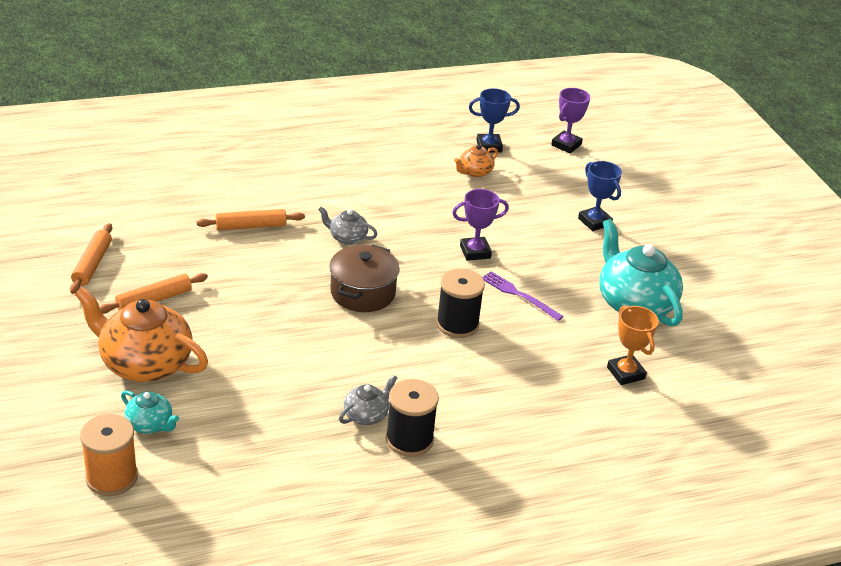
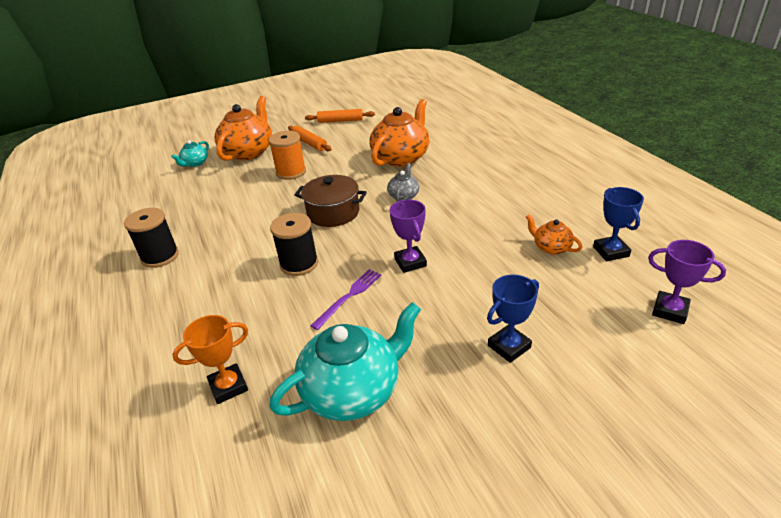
camera: 90 degrees right, 0 degrees up
(112, 477) = (155, 162): orange spool -> orange spool (291, 172)
(251, 226) = (401, 157): orange rolling pin -> orange teapot
(366, 415) = (190, 234): grey teapot -> none

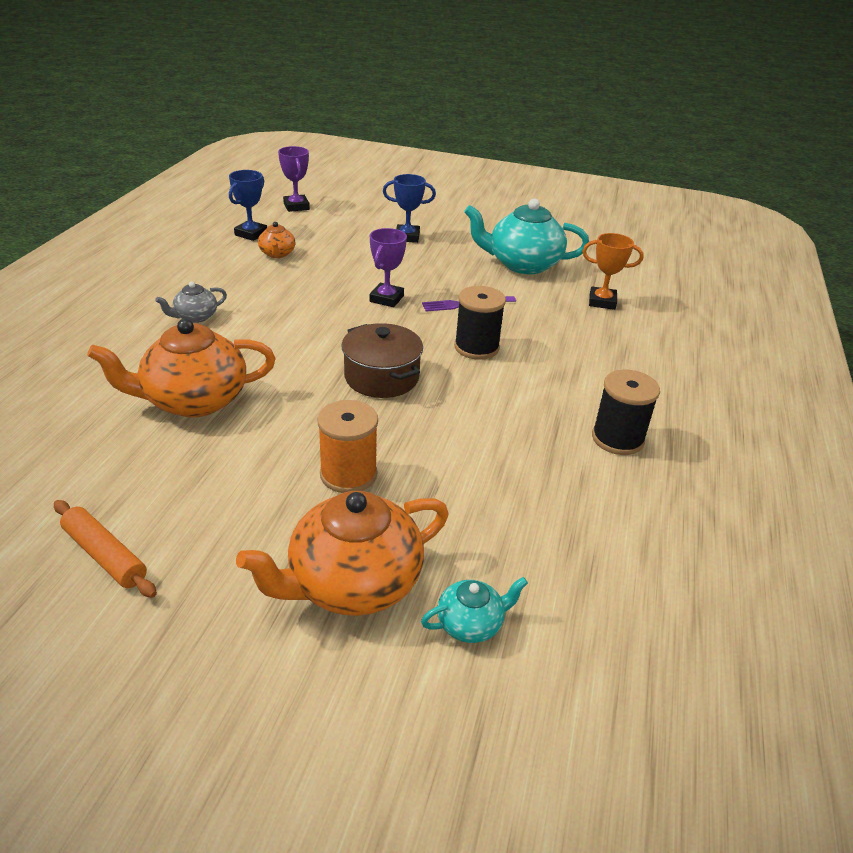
camera: 145 degrees left, 0 degrees up
(309, 143) = (239, 526): orange rolling pin -> none
(404, 196) = (288, 351): grey teapot -> grey teapot (195, 317)

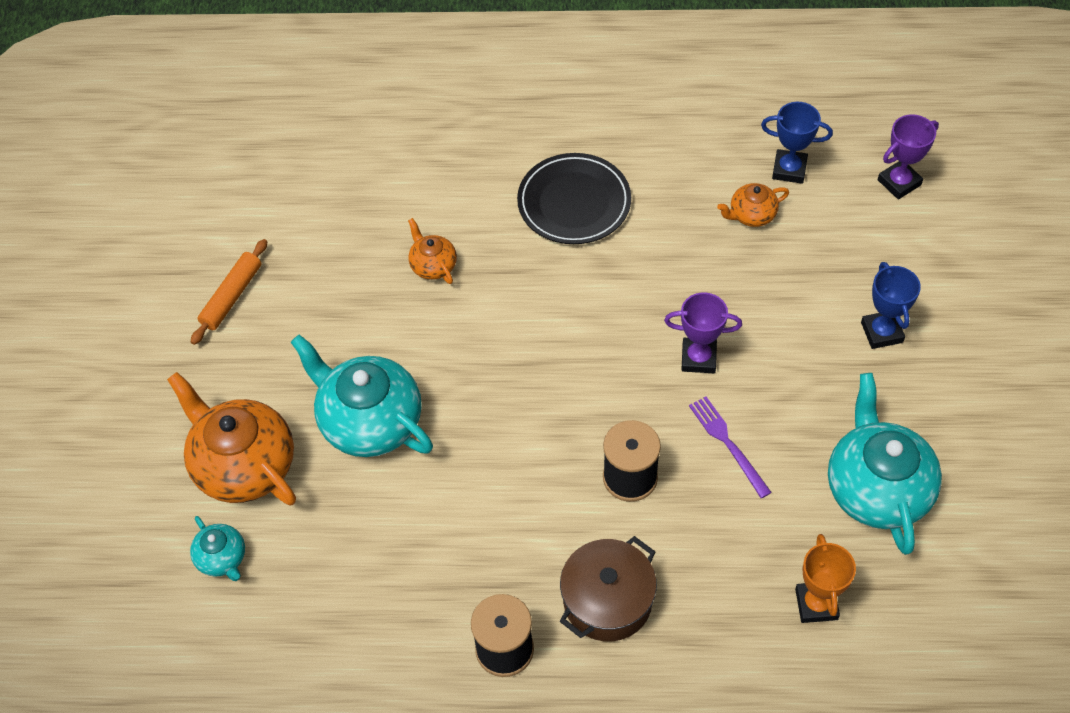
camera: 80 degrees right, 20 degrees up
(194, 400) = (433, 265): orange teapot -> orange teapot, size x0.49
(195, 317) = (574, 202): grey teapot -> black plate
(348, 474) = (369, 421): orange spool -> turquoise teapot
(381, 377) = (531, 402): brown pot -> brown pot (607, 601)

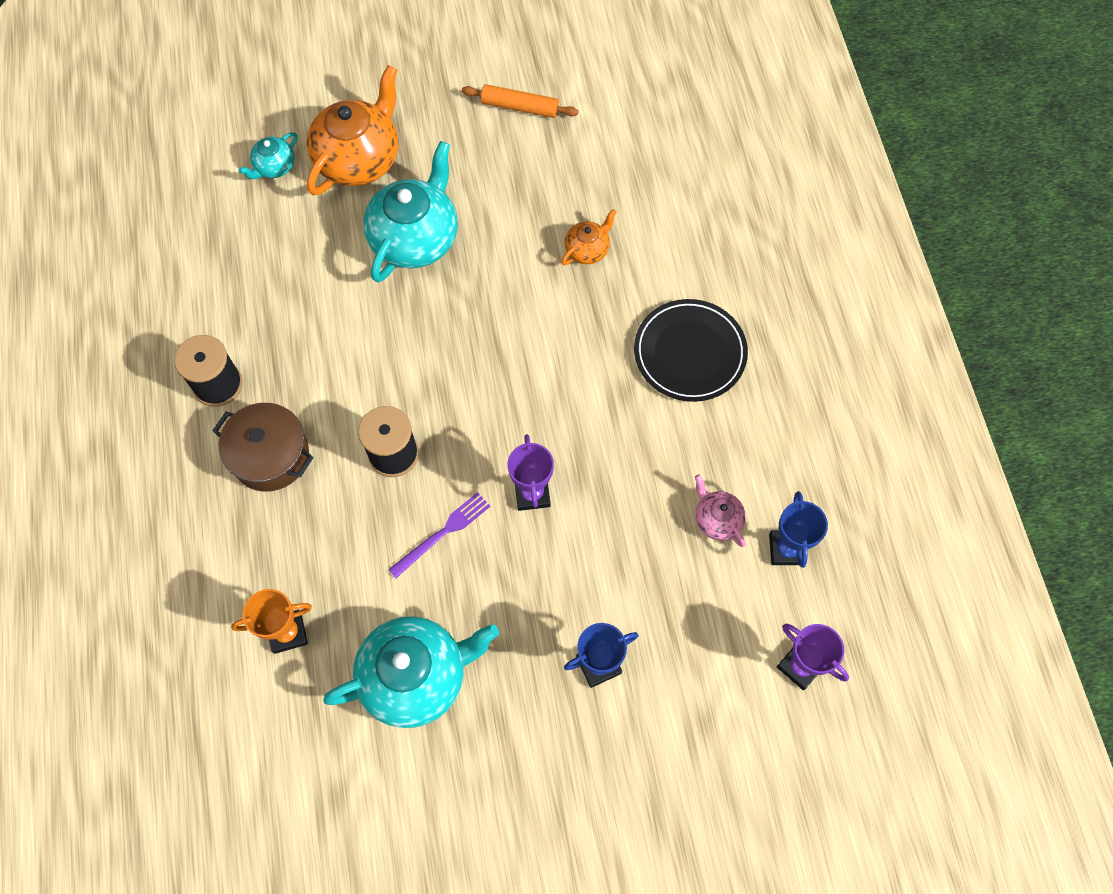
camera: 75 degrees right, 10 degrees up
(751, 215) = (717, 519): orange teapot -> pink teapot

